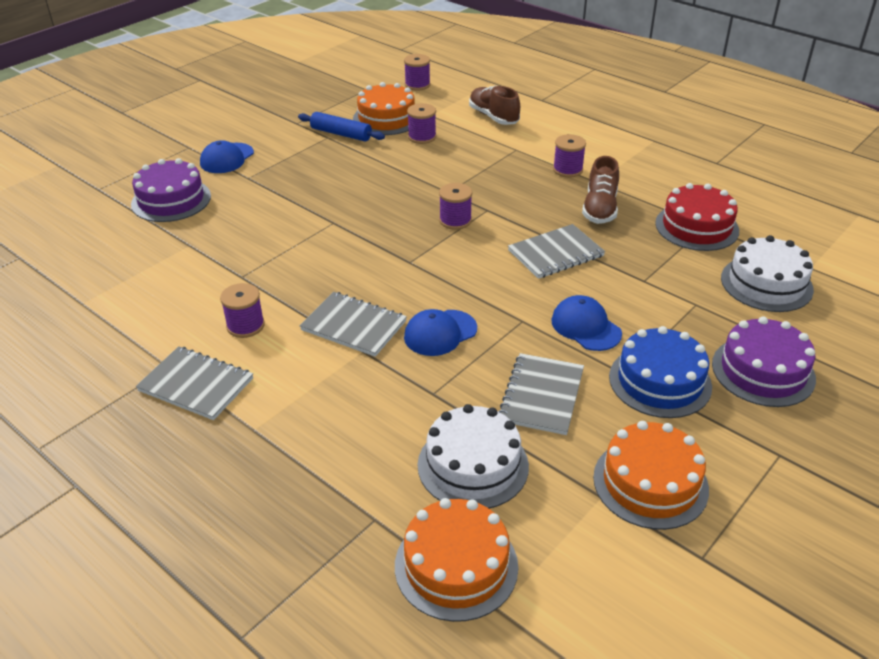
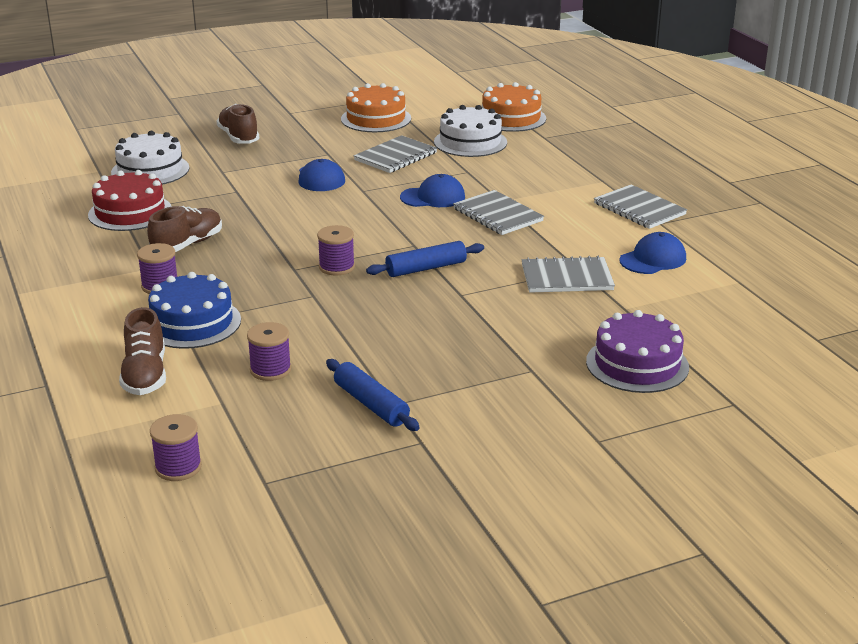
camera: 155 degrees left, 10 degrees down
(227, 158) = (549, 406): blue cap -> blue cap (653, 259)
(245, 326) = (588, 234): purple spool -> none
(380, 239) = (426, 268): none -> blue rolling pin
(386, 118) = (287, 413): orange cake -> none
(556, 253) = (279, 222): grey notebook -> grey notebook (566, 277)
(660, 381) = (311, 147): blue cake -> blue cake (192, 323)
(763, 371) = (238, 137): purple cake -> brown shoe

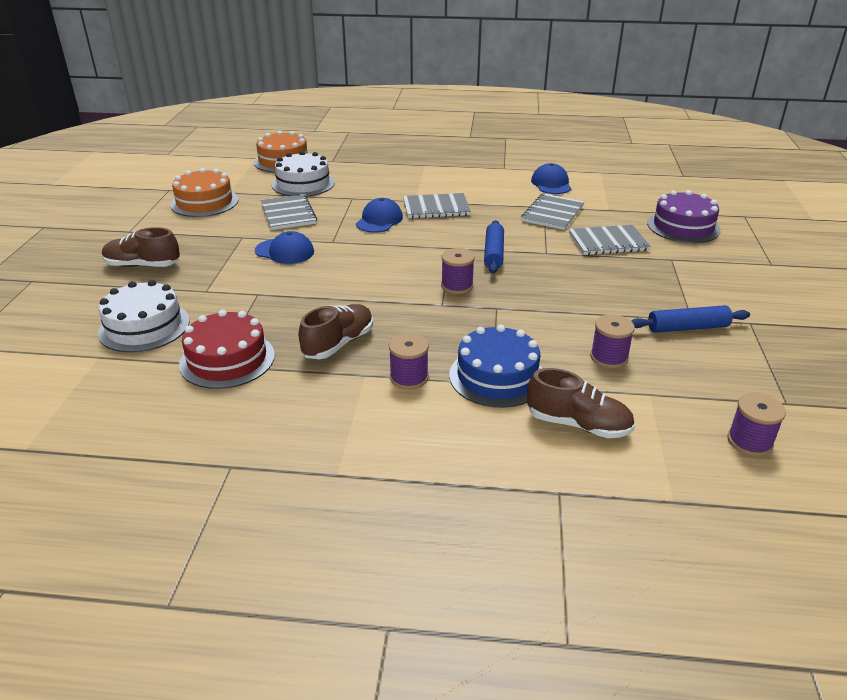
camera: 60 degrees left, 5 degrees up
(187, 245) = (338, 344): brown shoe -> brown shoe turned 60 degrees clockwise
(639, 209) = (478, 167): grey notebook -> grey notebook (608, 242)

